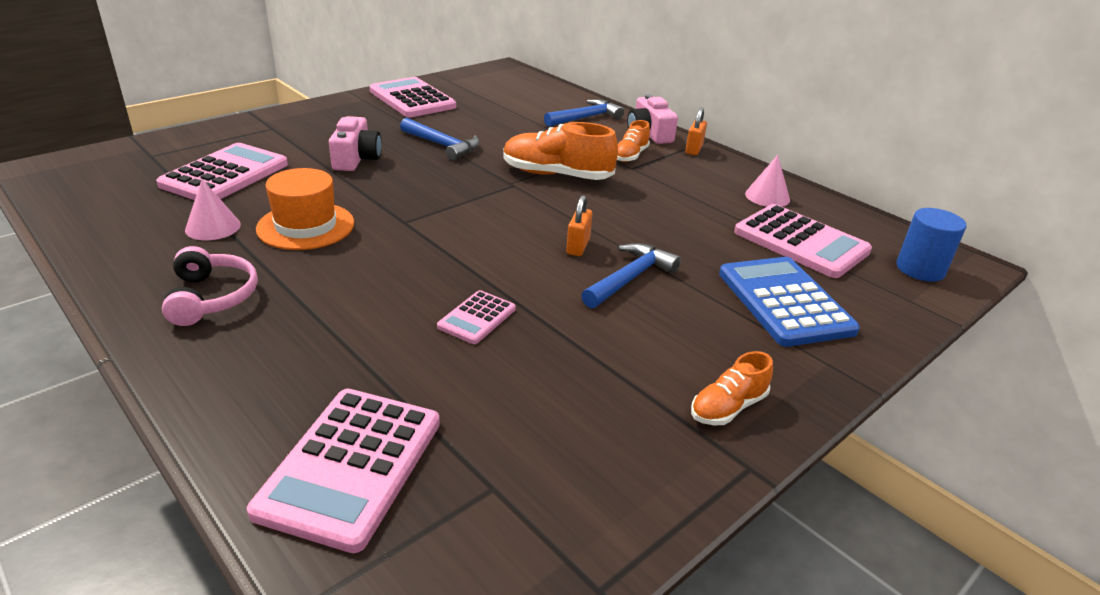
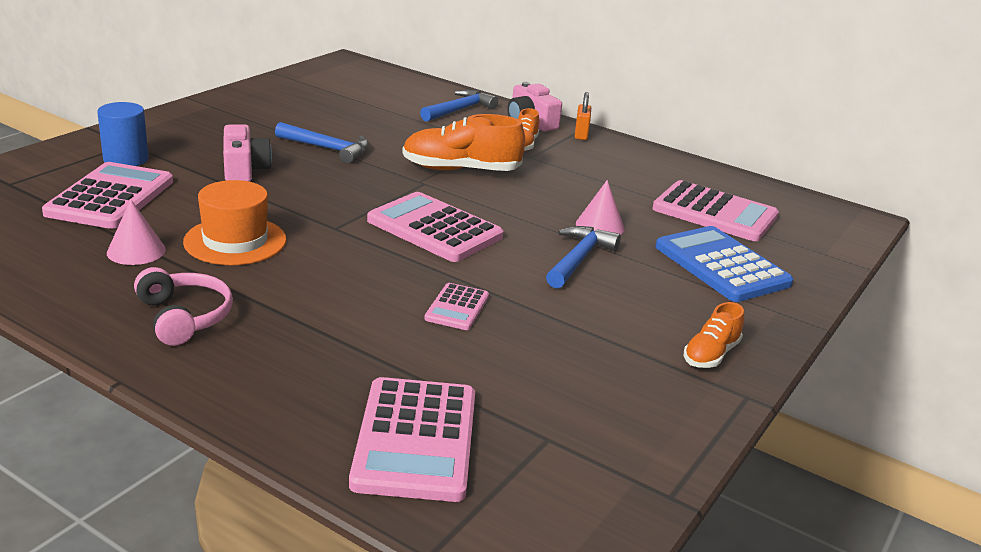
camera: 15 degrees left, 5 degrees down
(412, 99) = (265, 102): pink calculator -> pink calculator (434, 229)
(578, 246) = (516, 235): orange padlock -> none
(767, 196) = (668, 174): pink cone -> pink cone (600, 226)
(920, 269) = (823, 227): blue cylinder -> blue cylinder (126, 159)

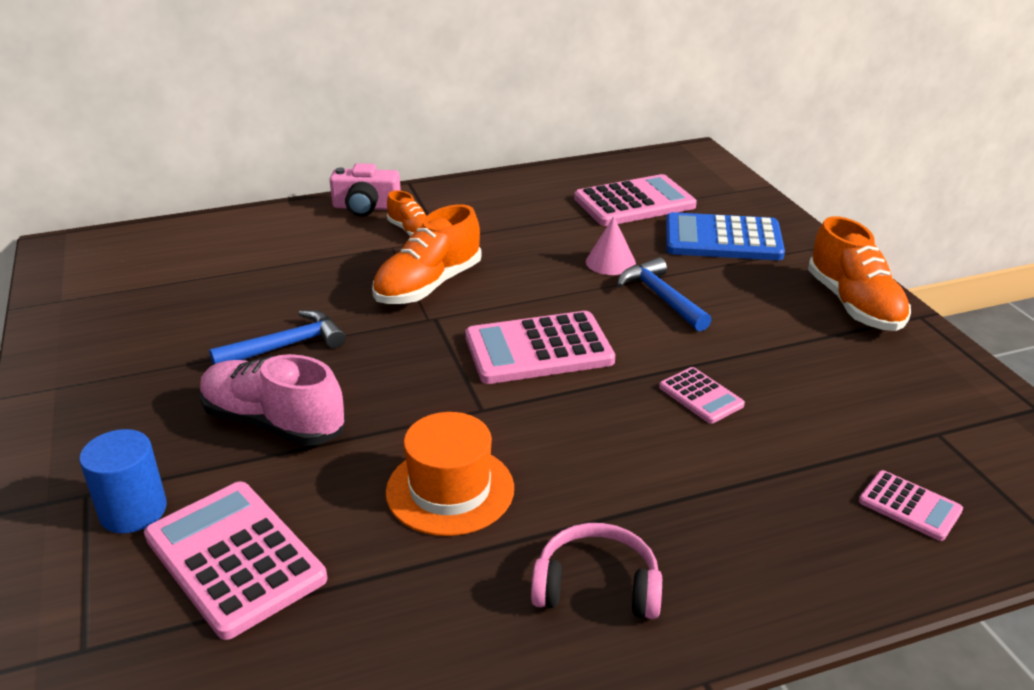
camera: 50 degrees left, 5 degrees up
(136, 251) = (406, 578): pink cone -> none
(244, 169) = (273, 423): pink camera -> pink shoe
(415, 439) = (909, 506): pink calculator -> pink calculator, size x0.52
(459, 110) = (290, 232): blue hammer -> none
(581, 134) = (424, 195): orange padlock -> none
(710, 355) = (854, 305): orange shoe -> orange shoe, size x1.78

